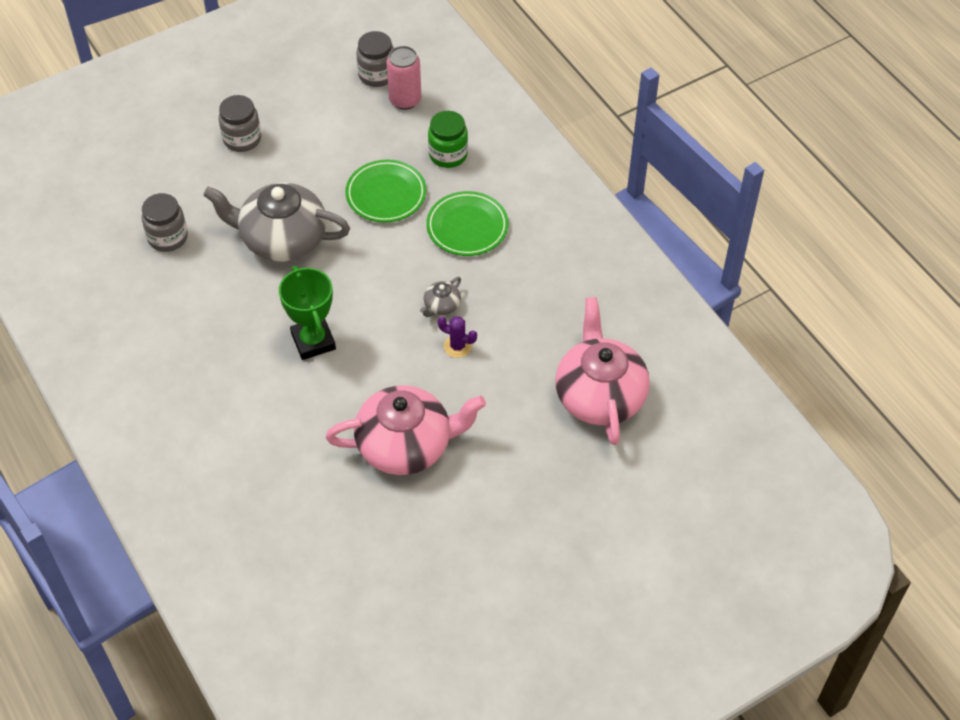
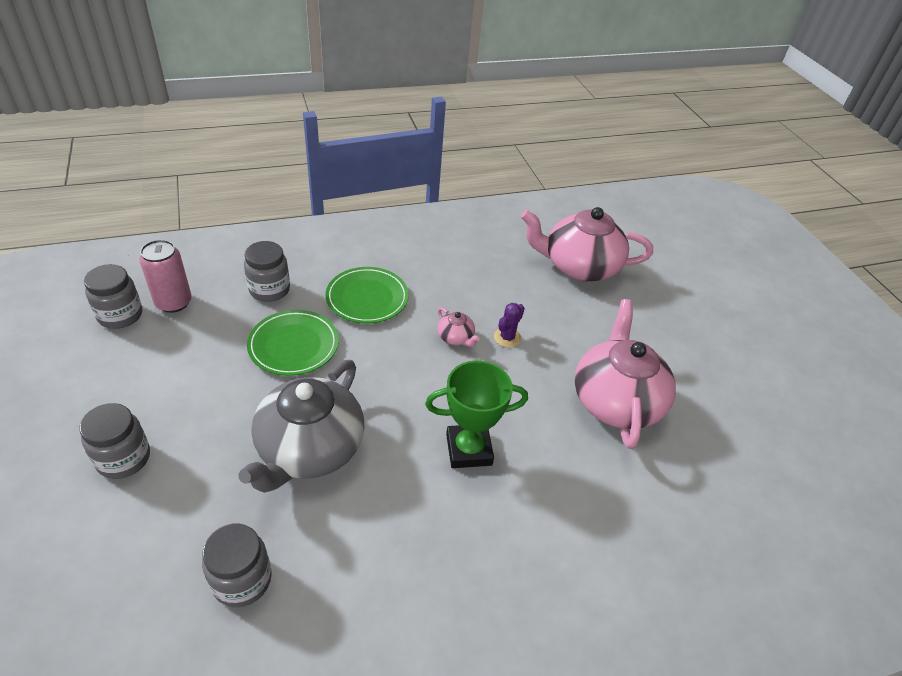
camera: 80 degrees left, 10 degrees down
(441, 306) = (455, 337): grey teapot -> pink teapot
(448, 155) = (269, 290): green jar -> grey jar

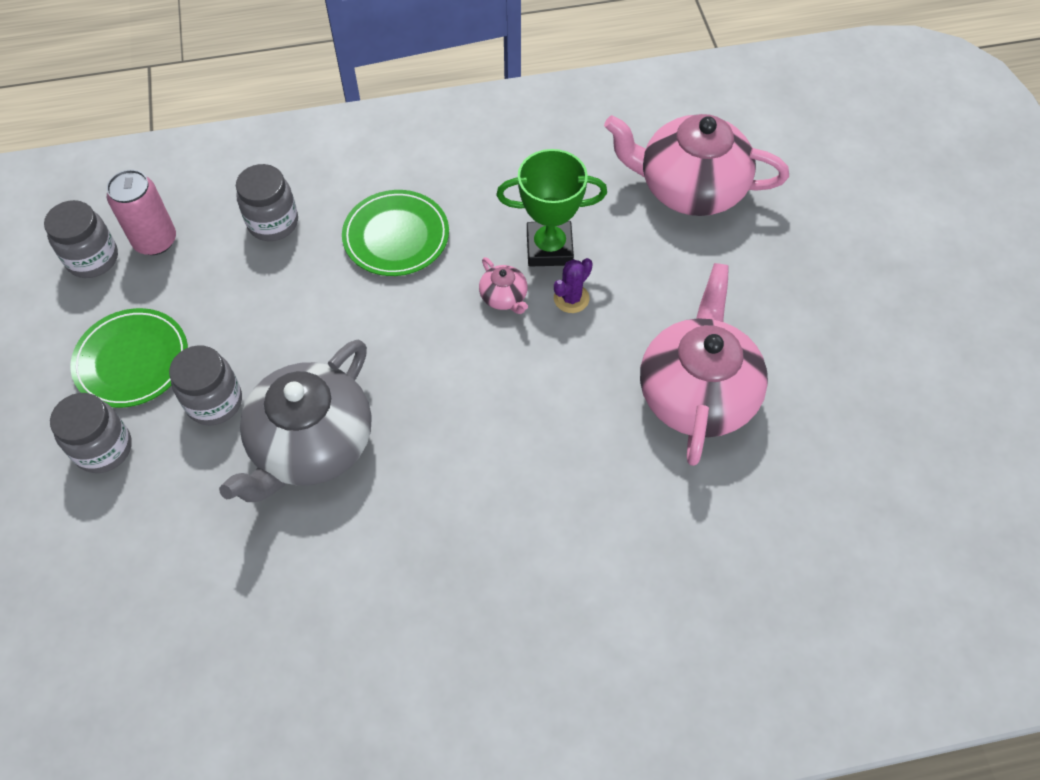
camera: 10 degrees right, 15 degrees up
(242, 580) = (231, 595): grey jar -> grey jar (214, 402)
(293, 345) = (299, 305): green plate -> green plate (132, 361)
(469, 449) = (499, 452): green trophy -> green trophy (549, 248)

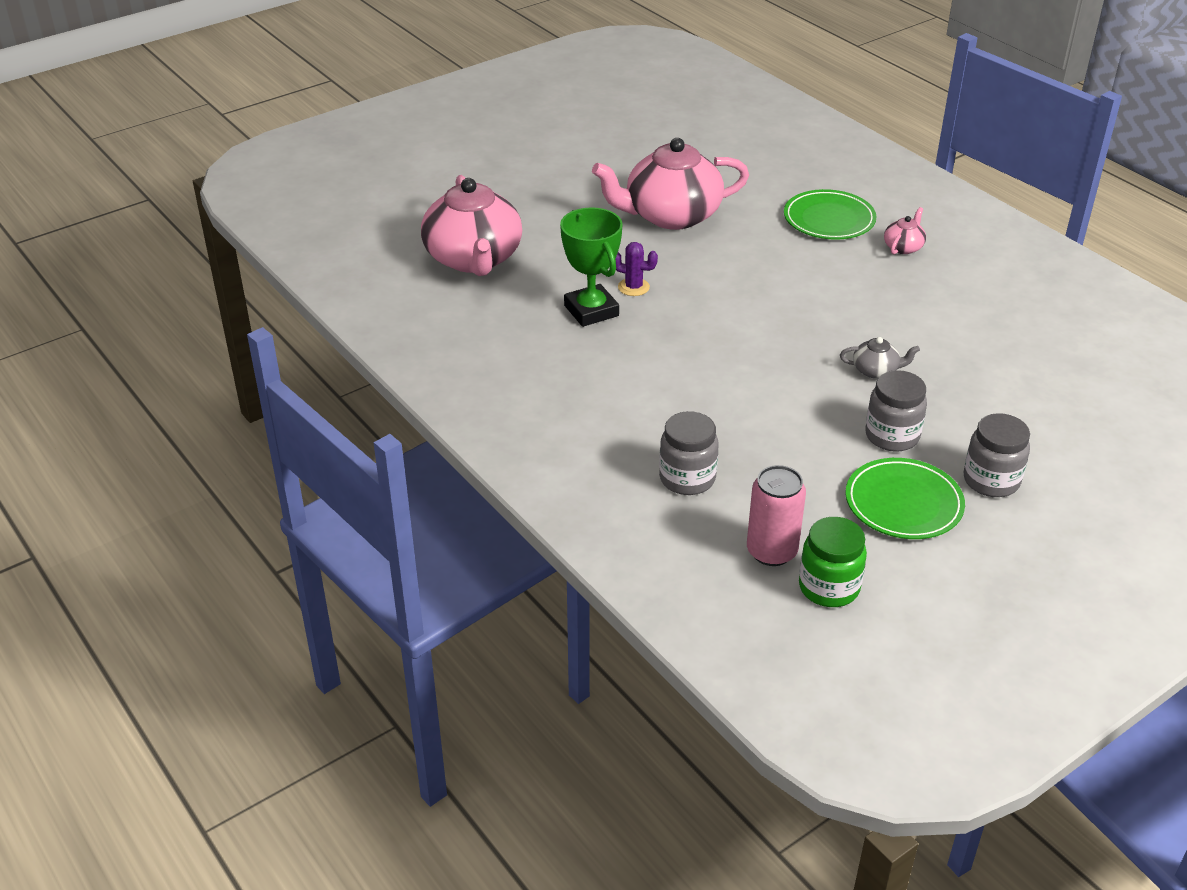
camera: 115 degrees left, 20 degrees down
(93, 259) = (829, 587): grey jar -> green jar
(311, 444) = (876, 370): grey teapot -> grey teapot, size x0.42
(396, 236) = (643, 396): green plate -> green plate (829, 219)
(504, 297) = (659, 319): pink teapot -> pink teapot (903, 247)

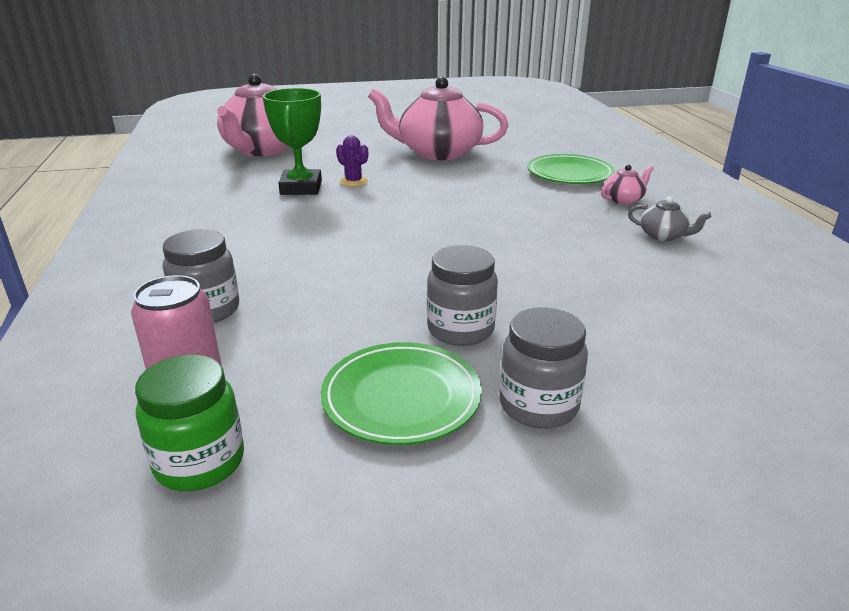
camera: 25 degrees right, 10 degrees down
(876, 370) = (503, 274): grey teapot -> grey teapot (663, 236)

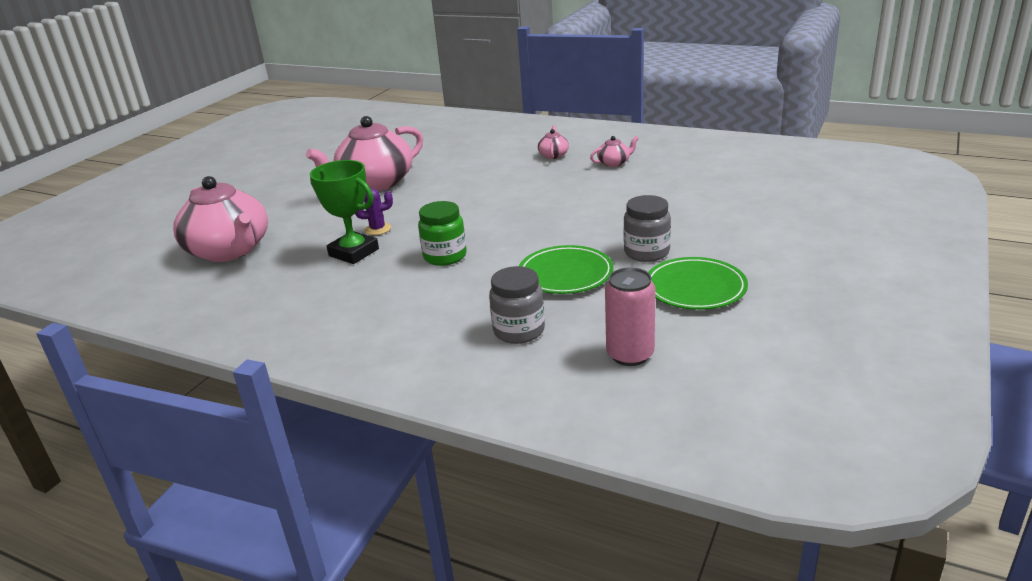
camera: 50 degrees left, 0 degrees up
(200, 462) = (697, 362): green jar -> green jar (445, 256)
(538, 406) = (739, 254): grey jar -> none
(569, 174) = (490, 155): green plate -> green plate (565, 274)
(663, 236) = (614, 163): grey teapot -> pink teapot

